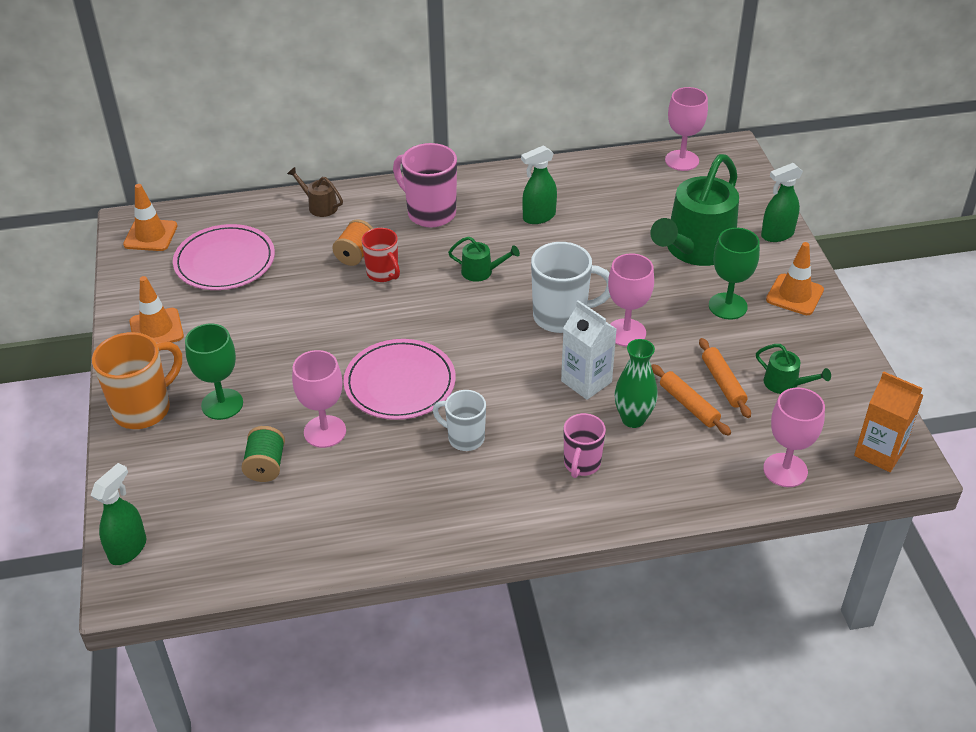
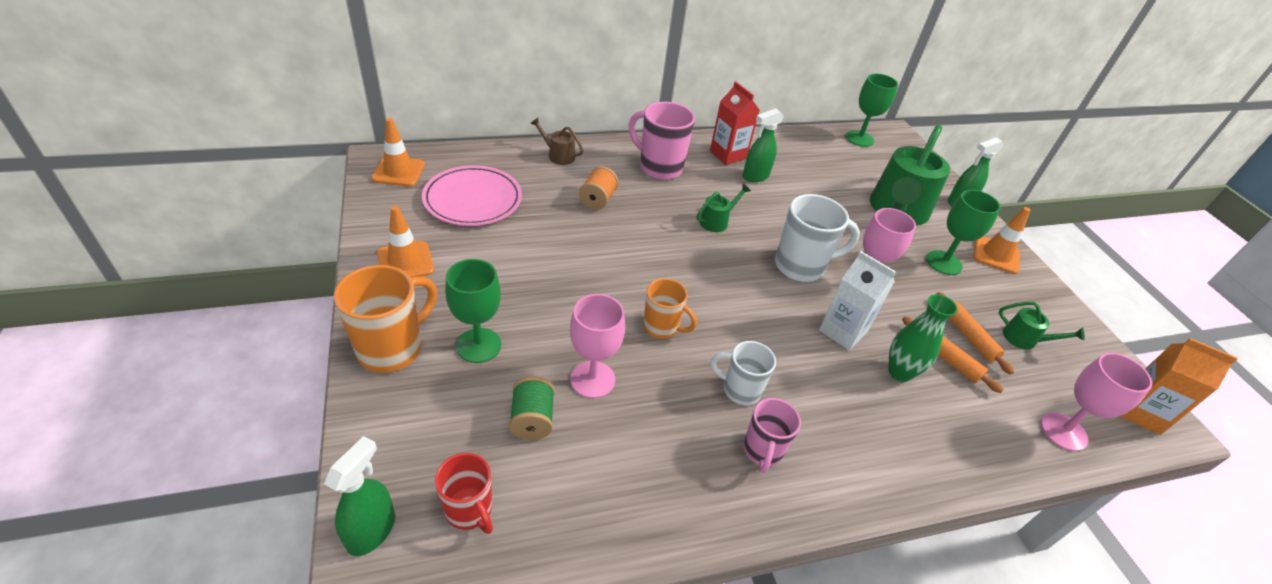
camera: 10 degrees left, 0 degrees up
(383, 274) = (626, 218): red mug -> red mug (469, 510)
(400, 383) = (662, 327): pink plate -> orange mug
(481, 272) = (717, 221): green watering can -> green watering can turned 45 degrees counterclockwise
(513, 192) = (728, 155): none -> red carton
(581, 464) = (865, 422): pink mug -> pink mug (762, 451)
(682, 160) = (859, 138): pink goblet -> green goblet

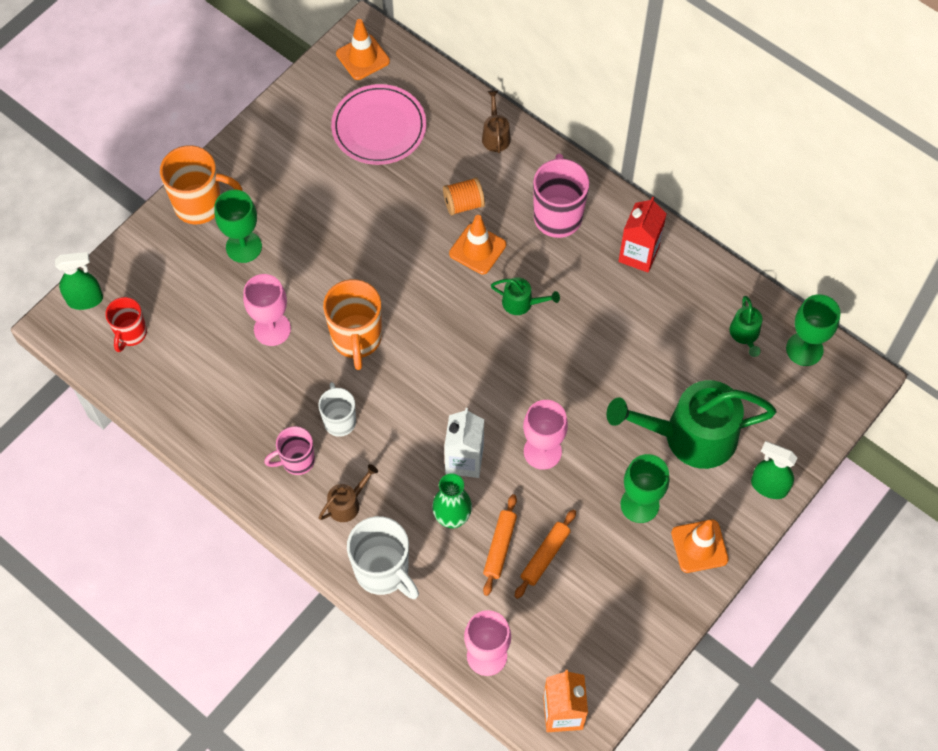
camera: 60 degrees right, 20 degrees up
(405, 262) = (276, 146): orange traffic cone -> orange traffic cone (477, 249)
(532, 419) = (213, 319): green spool -> none
(662, 327) = (356, 339): orange mug -> orange mug, size x1.60
(755, 176) = (625, 295): green spray bottle -> none
(801, 266) = (520, 395): white mug -> white mug (383, 572)
(839, 439) = (347, 503): none -> brown watering can
(1024, 339) = (583, 602): green watering can -> green watering can (745, 335)

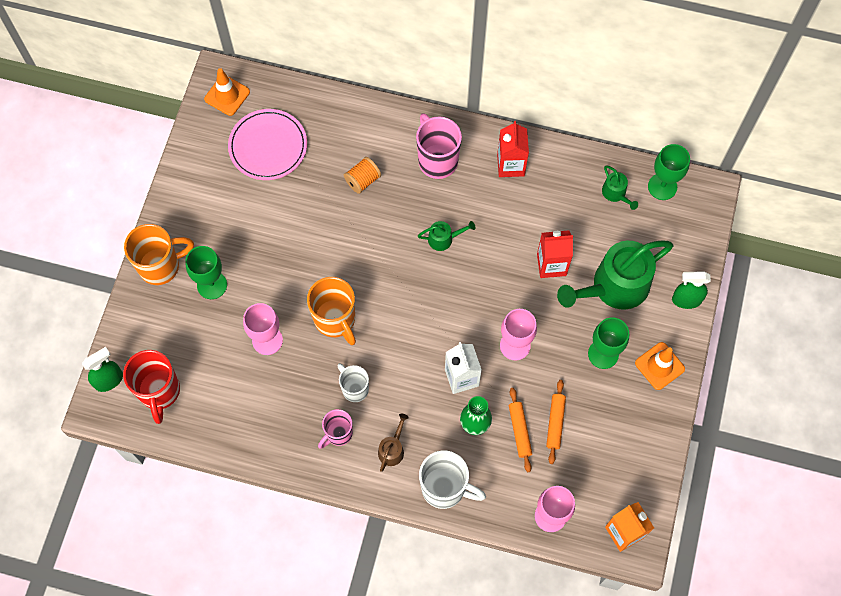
camera: 25 degrees left, 5 degrees up
(131, 334) = (159, 392): red mug -> red mug, size x1.60
(477, 249) = (390, 211): orange traffic cone -> none
(495, 135) = (359, 116): brown watering can -> none
(630, 381) = (551, 264): none -> red carton

